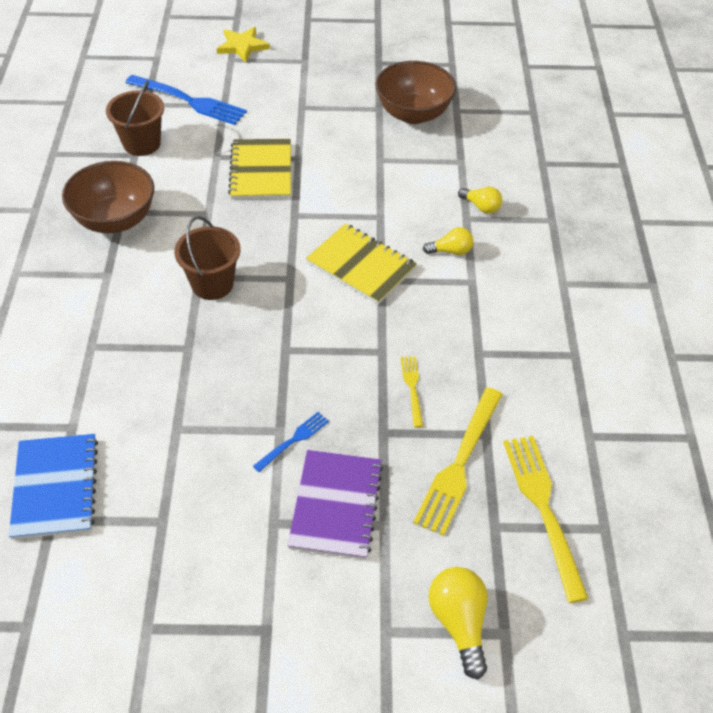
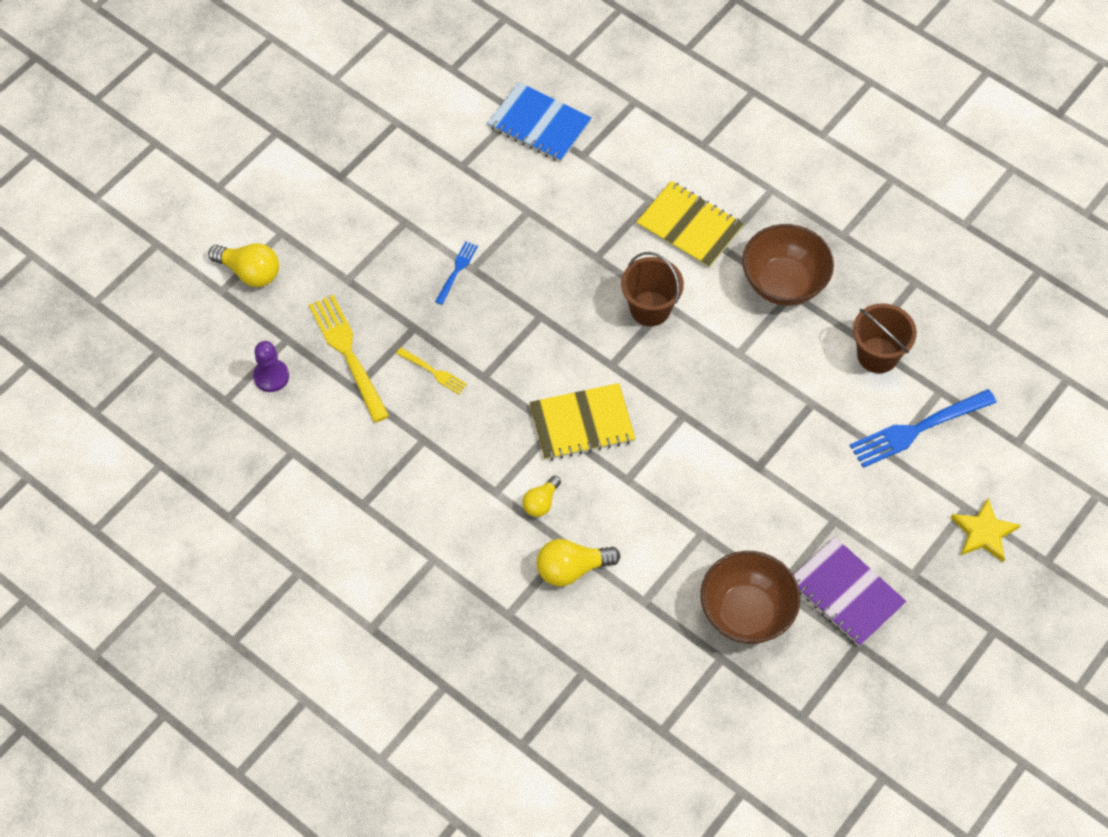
camera: 130 degrees right, 10 degrees up
(261, 171) = (763, 425): yellow notebook -> yellow notebook (689, 226)
(293, 440) = (457, 271): blue fork -> blue fork turned 150 degrees counterclockwise
(336, 505) = (385, 262): purple notebook -> purple notebook (846, 593)
(481, 207) = (572, 569): yellow light bulb -> yellow light bulb, size x1.58
(543, 508) = (271, 376): yellow fork -> purple pawn

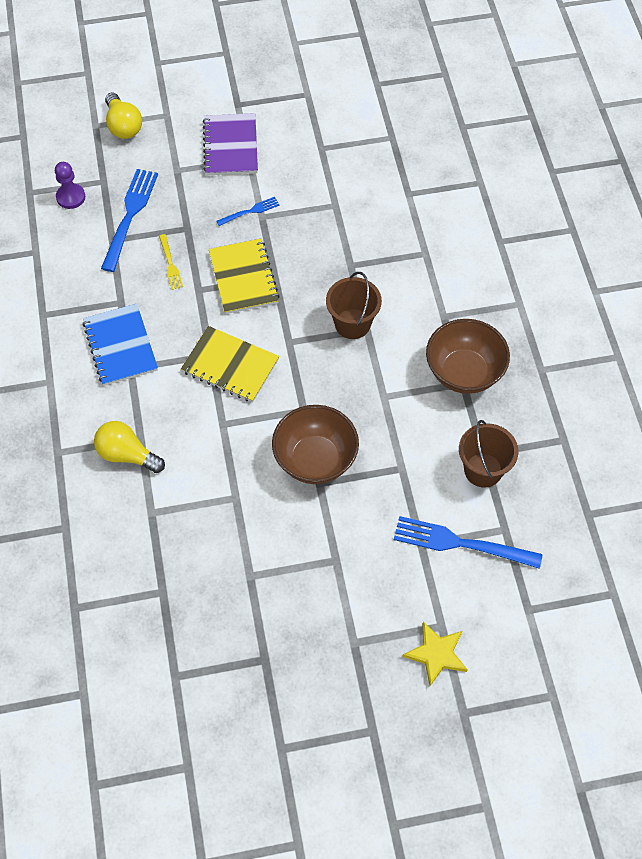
camera: 40 degrees right, 0 degrees up
(348, 354) = (130, 216): yellow fork -> blue fork
(539, 124) = (399, 155): blue notebook -> blue notebook (120, 346)
(541, 502) = (152, 397): yellow light bulb -> none
(689, 226) = (435, 289): yellow notebook -> yellow notebook (243, 278)
(746, 613) = (210, 575): brown bowl -> brown bowl (315, 459)
(846, 593) = (292, 617): purple notebook -> purple notebook (230, 146)

